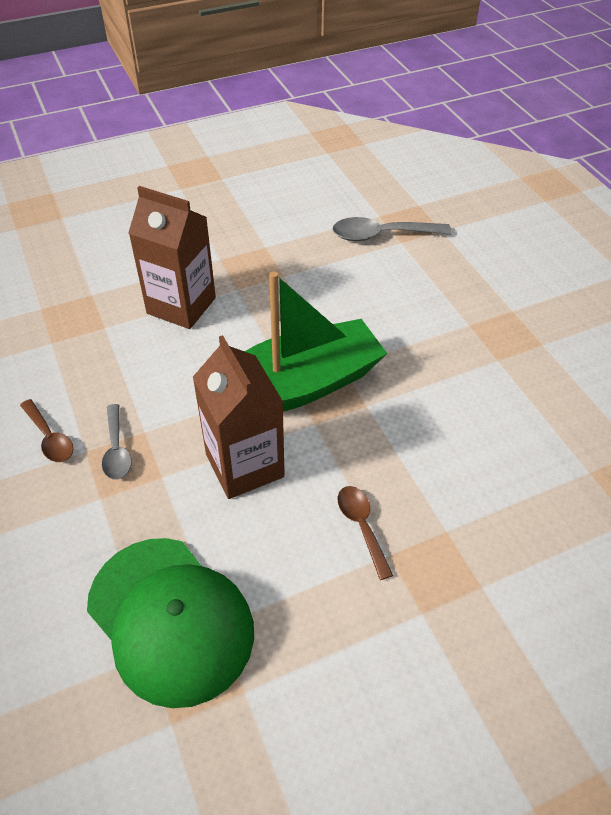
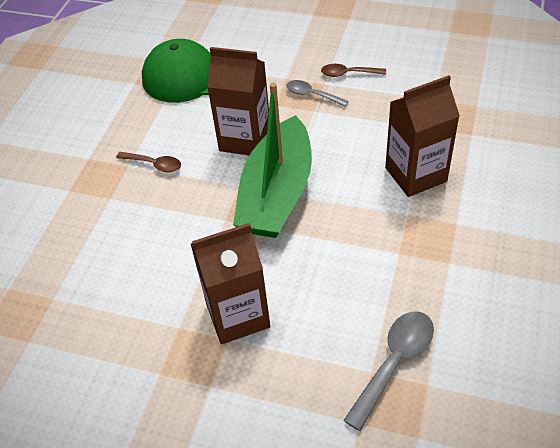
camera: 135 degrees right, 0 degrees up
(445, 332) = (238, 315): none -> brown carton

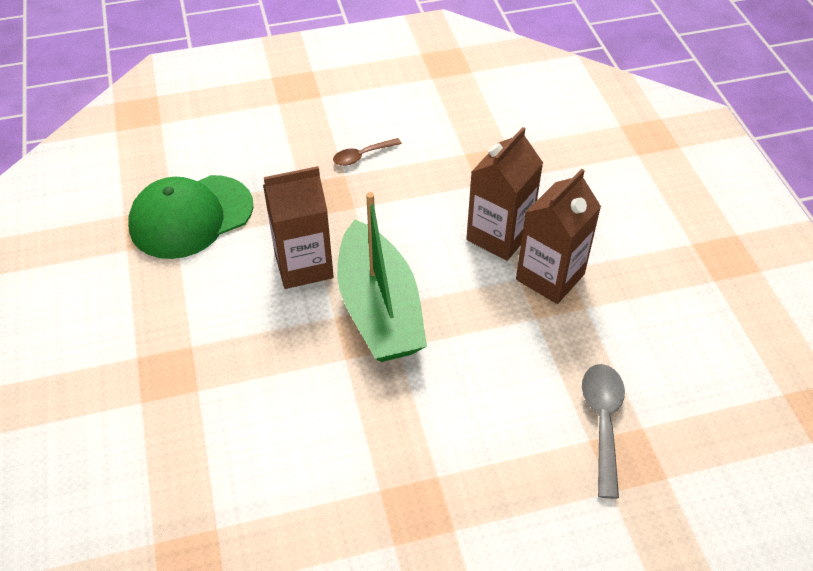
camera: 35 degrees left, 0 degrees up
(154, 164) = (222, 332): brown spoon -> none
(238, 315) = (429, 448): brown carton -> brown carton (550, 277)
(312, 95) = (341, 191): grey spoon -> none

